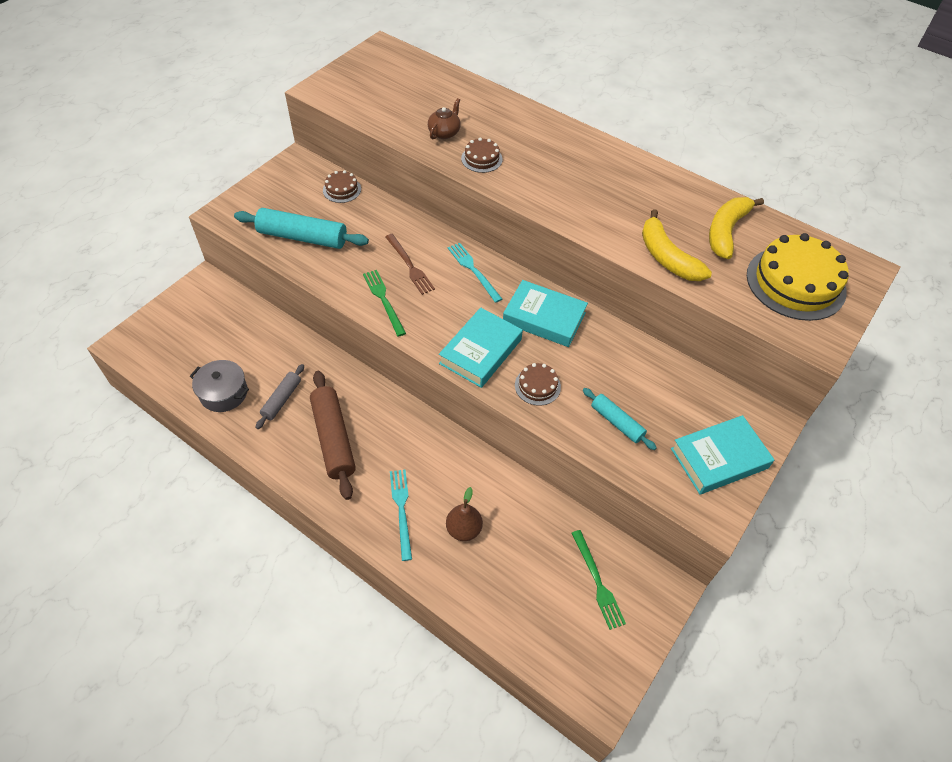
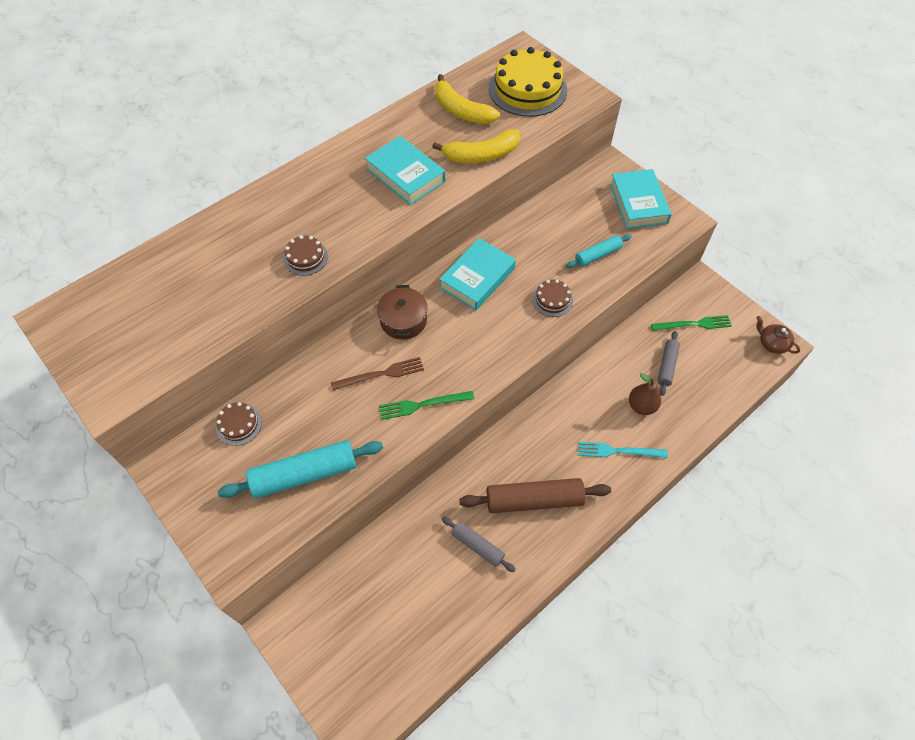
camera: 75 degrees left, 5 degrees up
(224, 393) = (456, 607): grey pot -> none
(303, 237) = (304, 474): turquoise rolling pin -> turquoise rolling pin turned 45 degrees clockwise
(444, 132) = (249, 282): brown teapot -> brown teapot (772, 343)
(473, 270) = (403, 320): turquoise fork -> brown pot
(481, 351) = (506, 334): turquoise book -> turquoise book (405, 175)
(525, 553) = (667, 366): none -> grey rolling pin

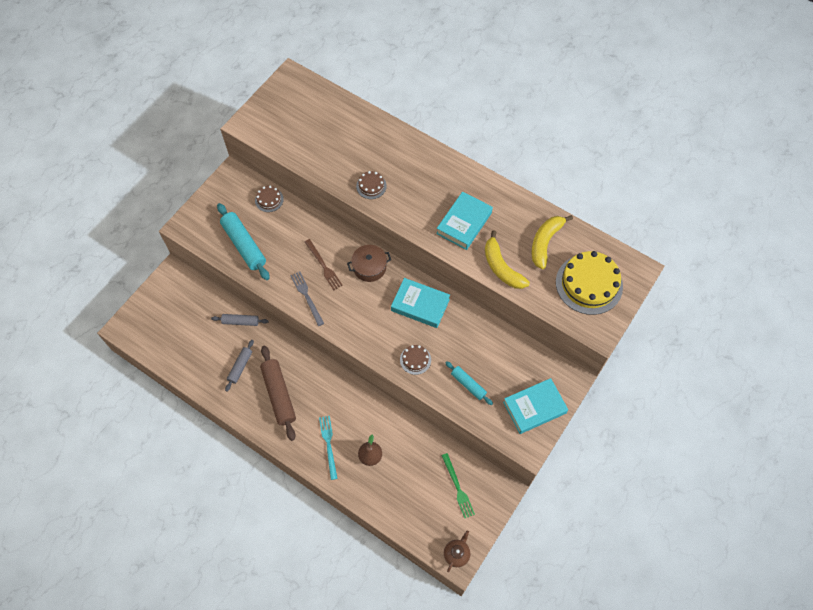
camera: 75 degrees right, 5 degrees up
(423, 405) = (307, 296): green fork -> grey fork
(667, 366) = (411, 470): grey rolling pin -> grey rolling pin (240, 322)

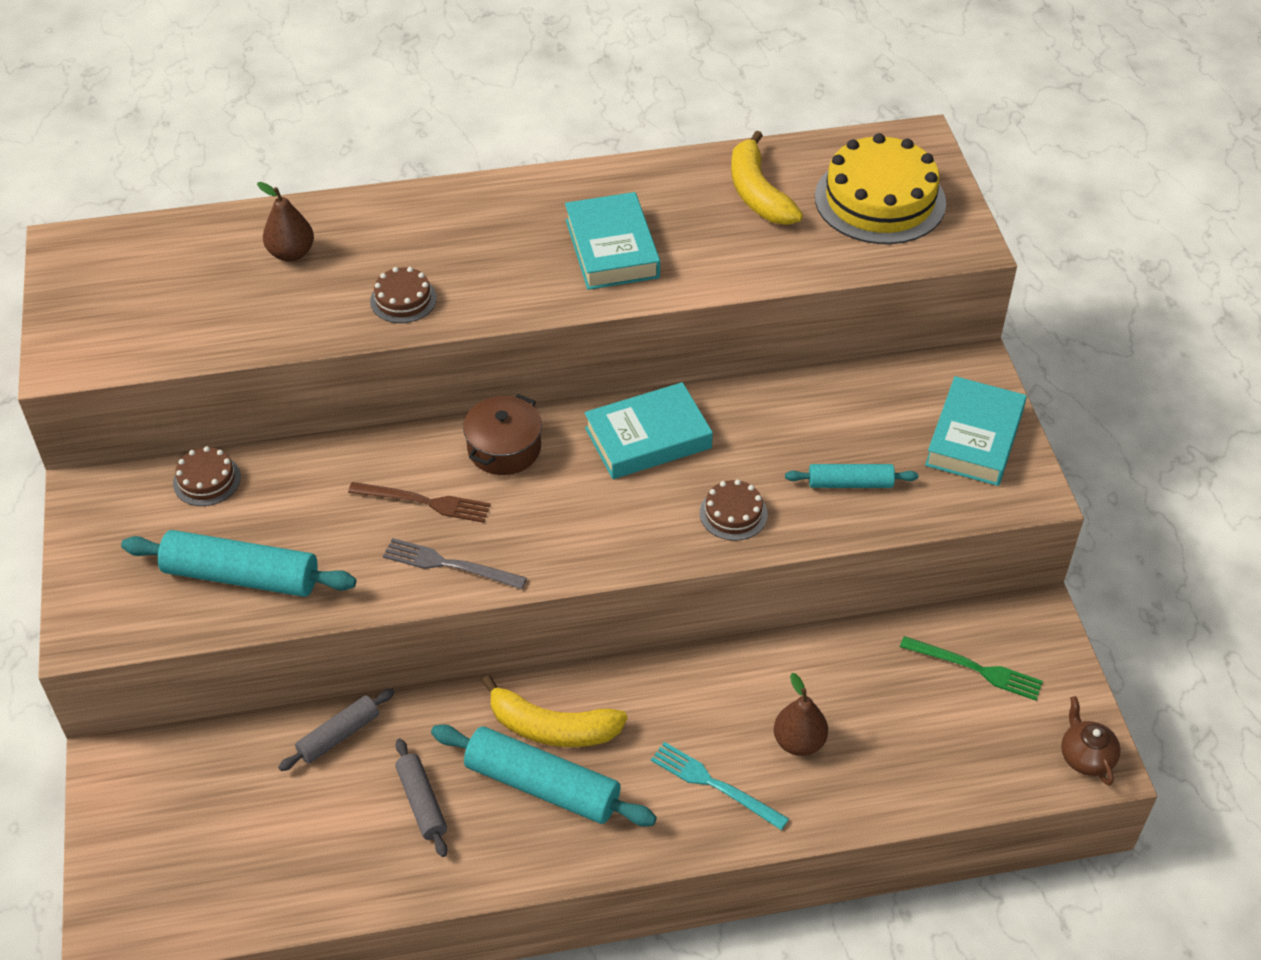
camera: 45 degrees left, 15 degrees down
(279, 395) = (542, 785): brown rolling pin -> turquoise rolling pin
(356, 136) = (291, 253): none -> brown pear
(501, 267) = (738, 264): yellow banana -> yellow banana (552, 728)

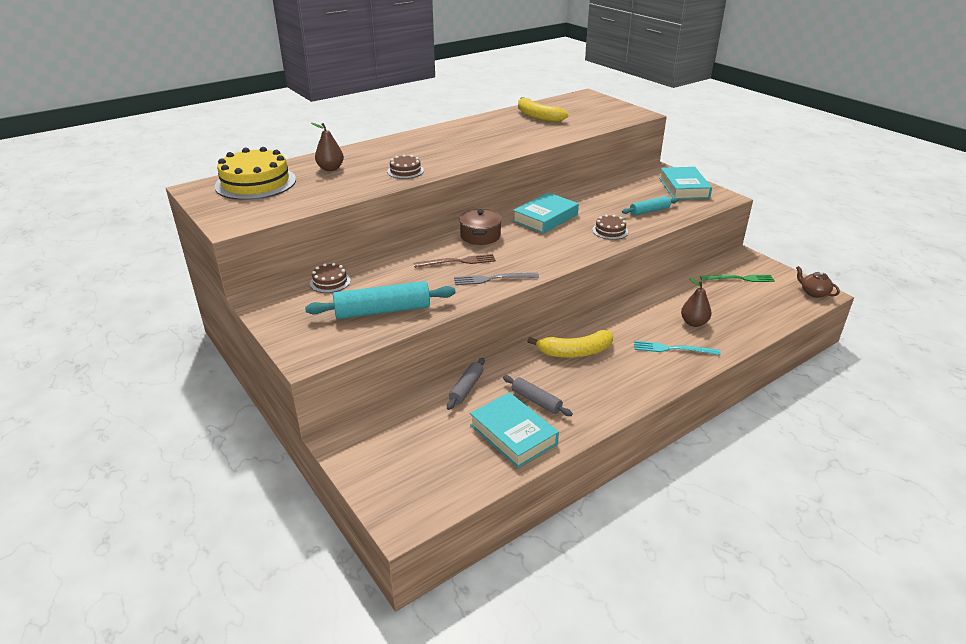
camera: 25 degrees left, 15 degrees down
(542, 785) = (592, 375): turquoise rolling pin -> none
(612, 248) = (491, 140): turquoise book -> turquoise book (513, 434)
(880, 200) = (591, 110): yellow cake -> yellow cake (255, 183)

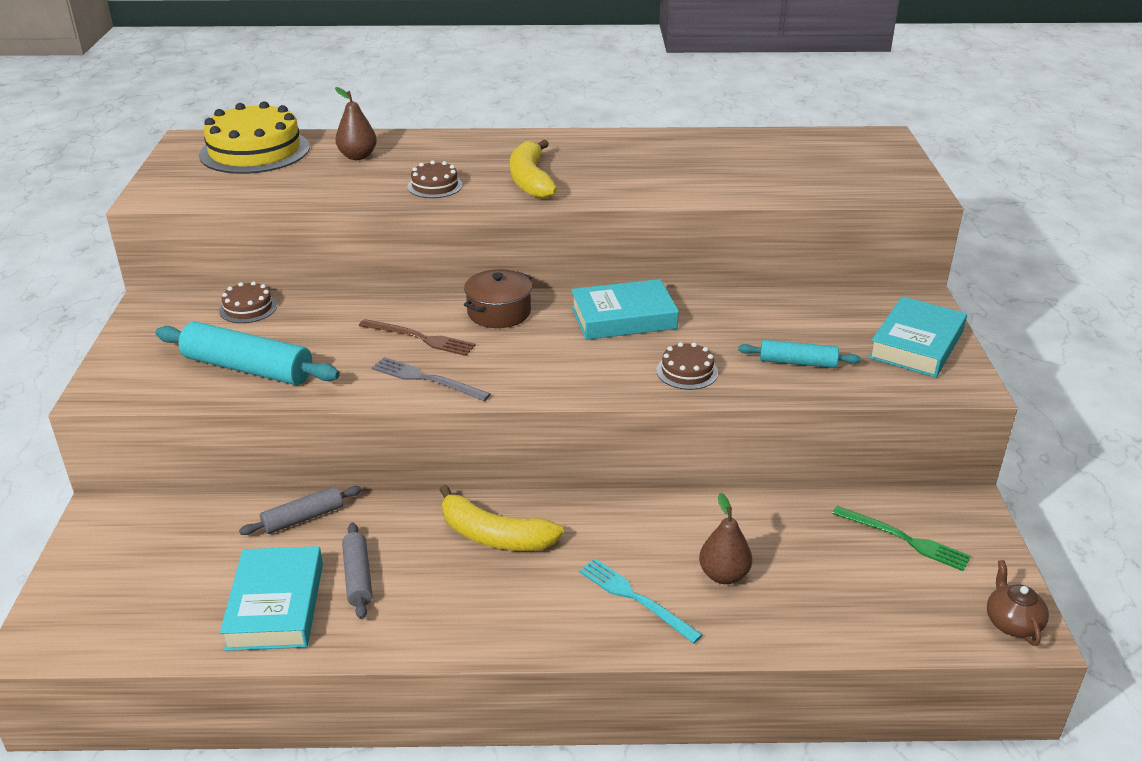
camera: 35 degrees right, 0 degrees up
(537, 116) = (743, 154): yellow banana -> yellow banana (530, 180)

